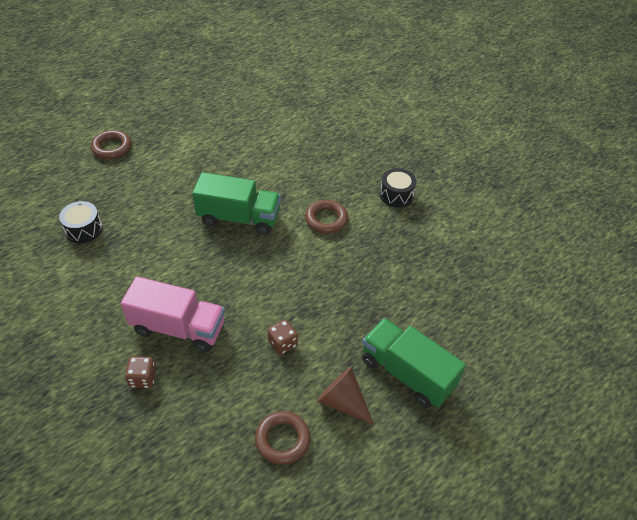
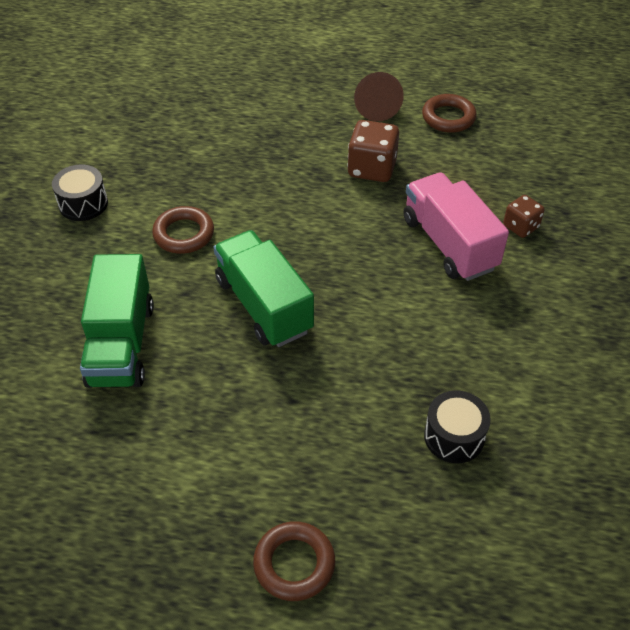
camera: 130 degrees left, 0 degrees up
(283, 343) = (372, 168): brown dice -> brown dice, size x1.63
(407, 373) = (306, 89): green truck -> green truck (121, 344)

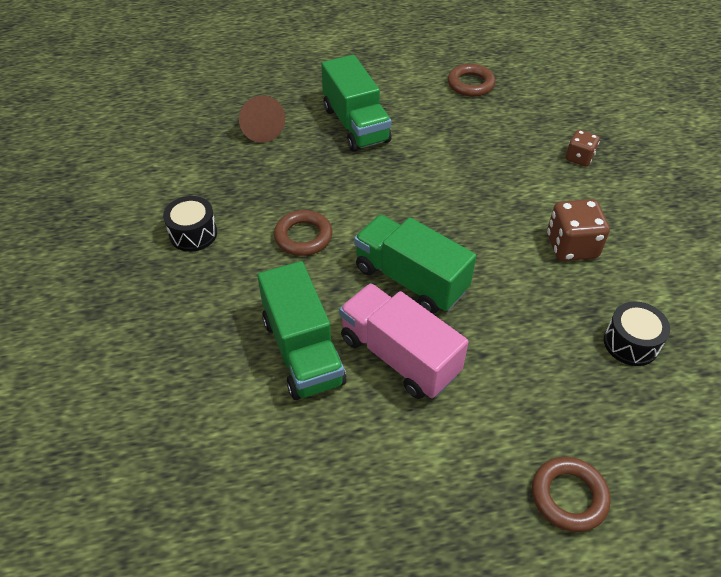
camera: 20 degrees left, 0 degrees up
(300, 133) = (355, 125): none -> green truck
(372, 168) = (433, 140): brown dice -> brown dice (571, 246)
(376, 107) = (407, 88): brown cone -> brown cone (261, 129)
(449, 244) = (532, 186): pink truck -> pink truck (399, 356)

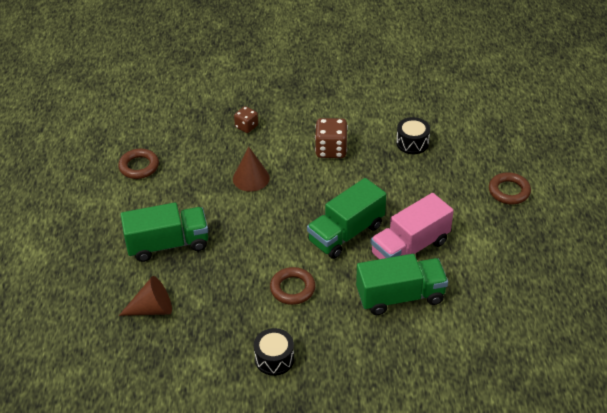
camera: 80 degrees left, 5 degrees down
(484, 175) = (251, 178): none -> brown cone

